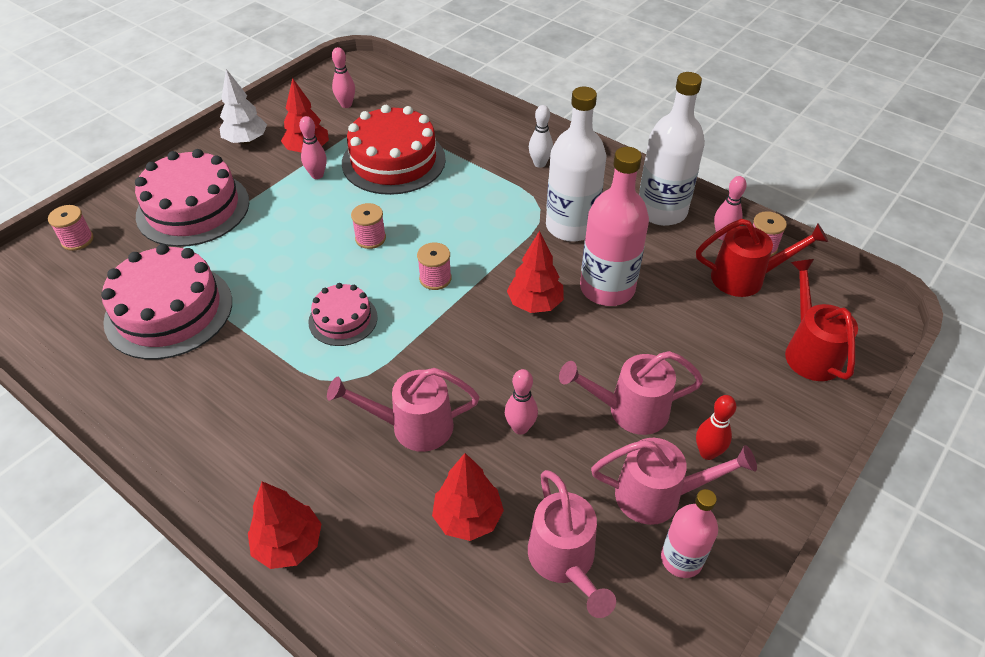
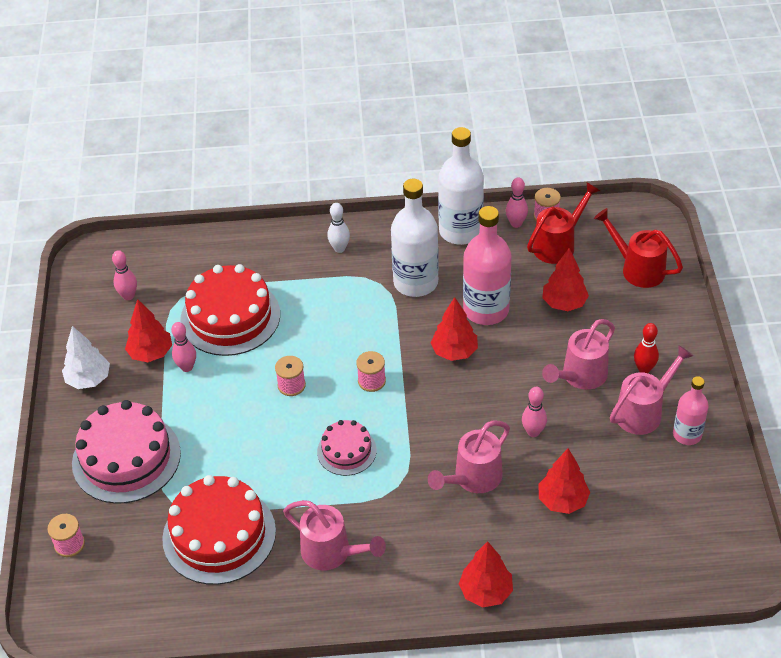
camera: 40 degrees left, 0 degrees up
(169, 311) = (219, 535): pink cake -> red cake
(564, 562) = (634, 481): pink watering can -> pink watering can (332, 553)
(691, 332) = (564, 303): none -> red tree

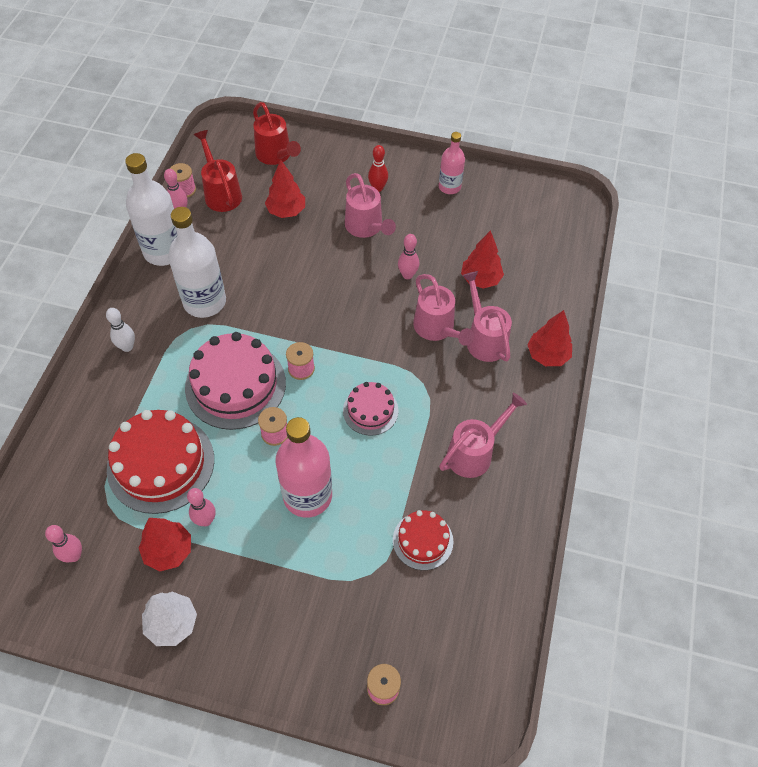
camera: 75 degrees left, 10 degrees up
(126, 458) = (296, 606): pink cake -> pink cake (235, 385)
(219, 535) = (422, 540): red cake -> red cake, size x0.55
(454, 352) = (299, 299): red tree -> none
(486, 310) = (265, 263): pink bottle -> pink bottle (307, 495)
(637, 268) = (276, 156): red watering can -> red watering can turned 90 degrees counterclockwise
(643, 411) = (418, 203): pink watering can -> pink watering can (484, 338)

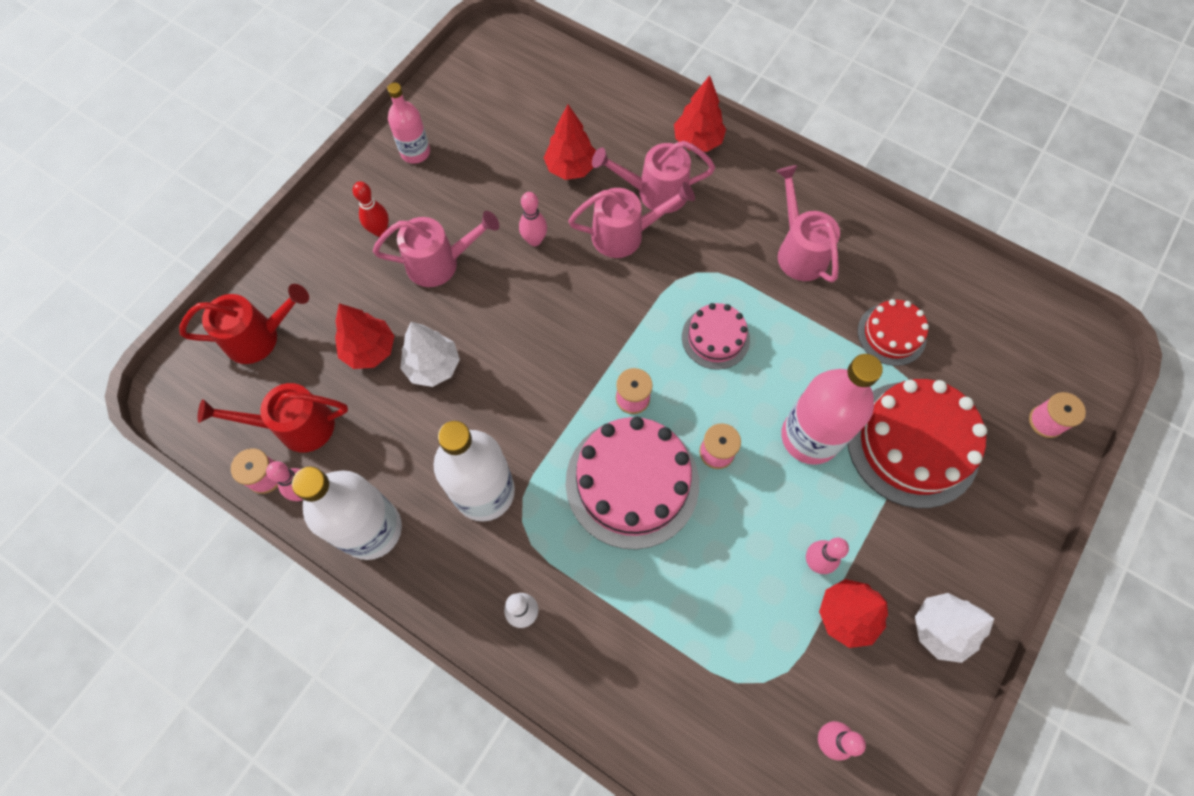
camera: 70 degrees left, 10 degrees up
(161, 464) = (722, 601): red cake -> red cake (912, 443)
(286, 247) = (433, 366): none -> white tree

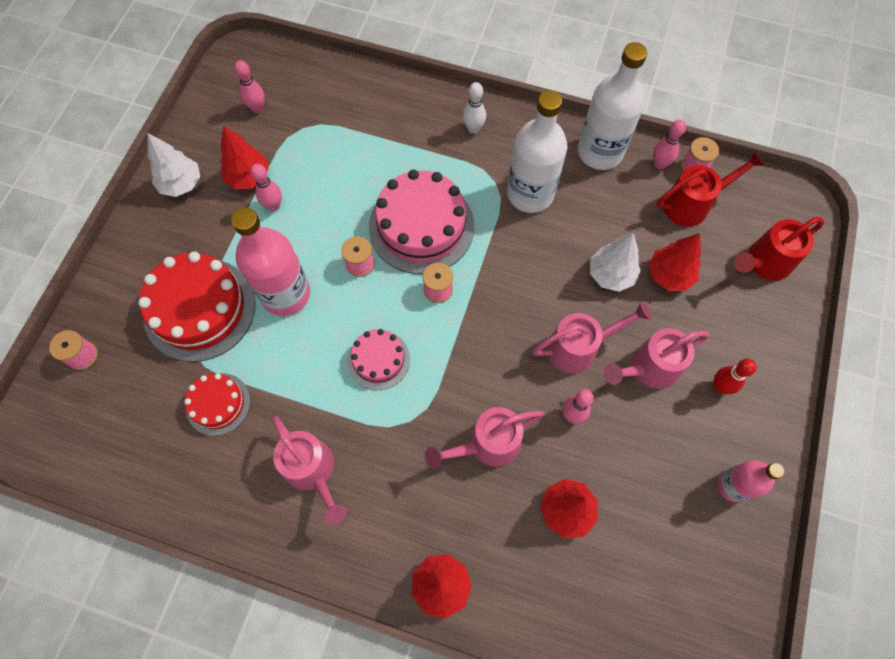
camera: 165 degrees right, 0 degrees up
(654, 192) = (471, 503): pink watering can -> pink watering can (579, 347)

